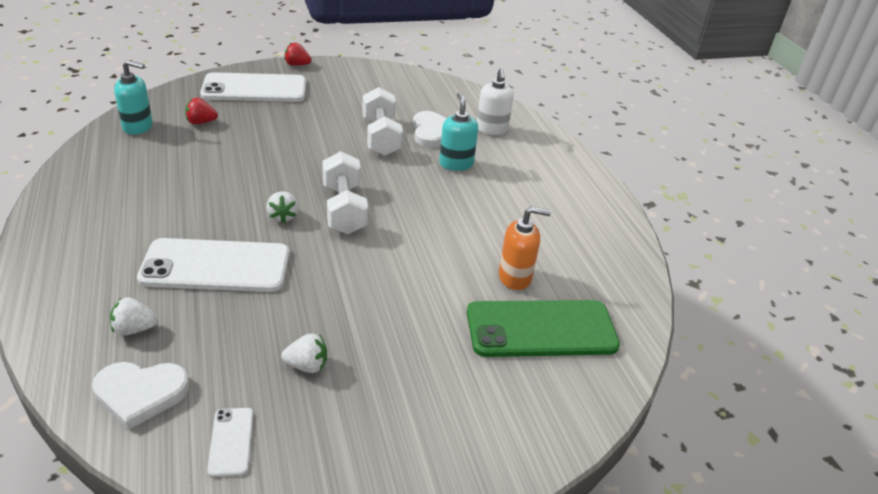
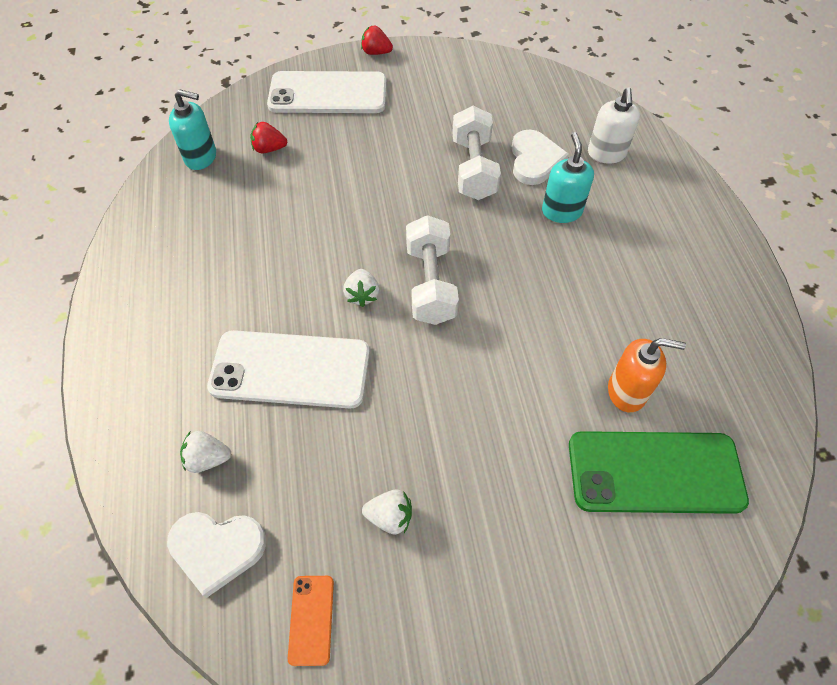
camera: 10 degrees right, 20 degrees up
(231, 441) = (311, 619): white phone -> orange phone

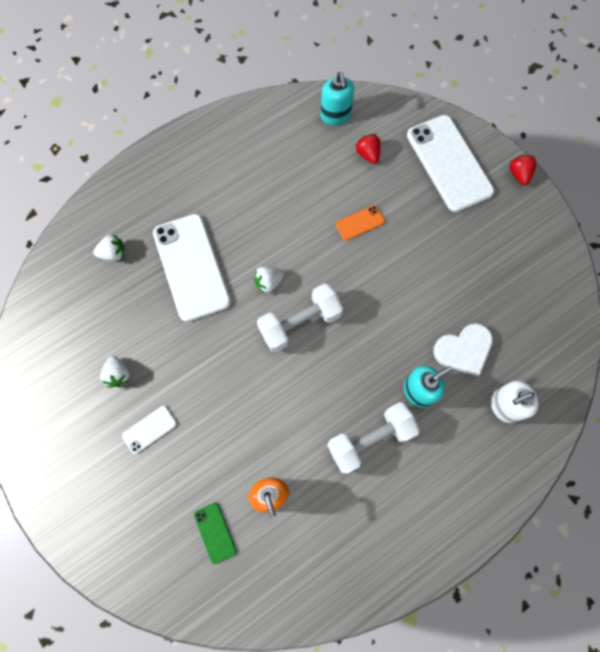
camera: 65 degrees right, 15 degrees up
(208, 459) = (113, 253): white strawberry -> white strawberry turned 105 degrees clockwise
(217, 549) = (63, 289): white heart -> none
(311, 619) = (44, 359): orange phone -> orange phone (360, 223)
(473, 169) = (428, 307): white dumbbell -> white dumbbell (370, 439)
(487, 503) = (149, 429): none -> white phone
(655, 472) = (215, 532): green phone -> green phone, size x0.45

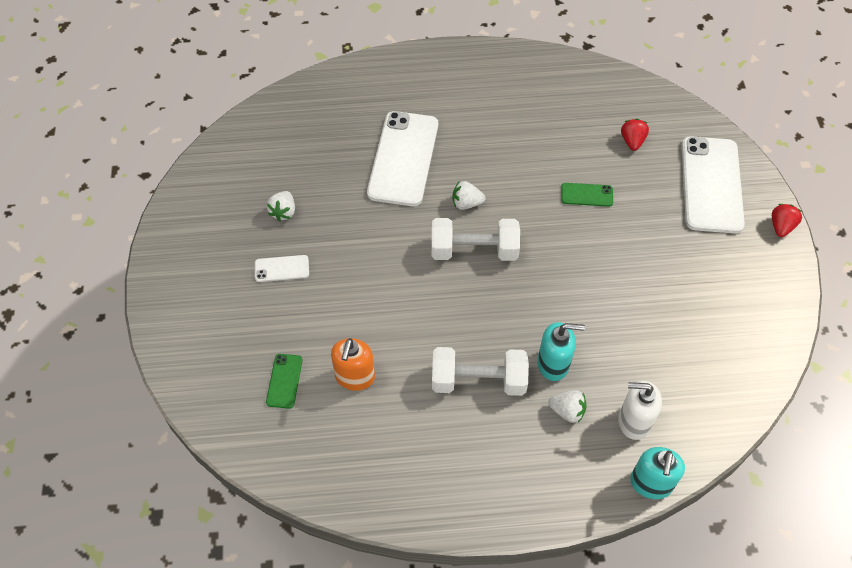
camera: 30 degrees right, 15 degrees down
(113, 253) = (341, 116): white strawberry -> white strawberry (567, 411)
(335, 116) = (620, 96): turquoise soap dispenser -> turquoise soap dispenser (651, 483)
(360, 223) = (587, 195): orange phone -> green phone
(463, 350) = (622, 352): white heart -> none

